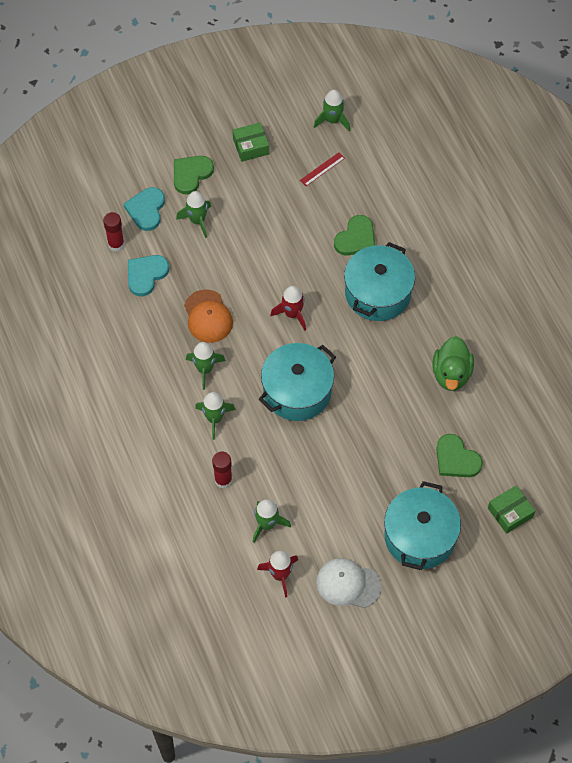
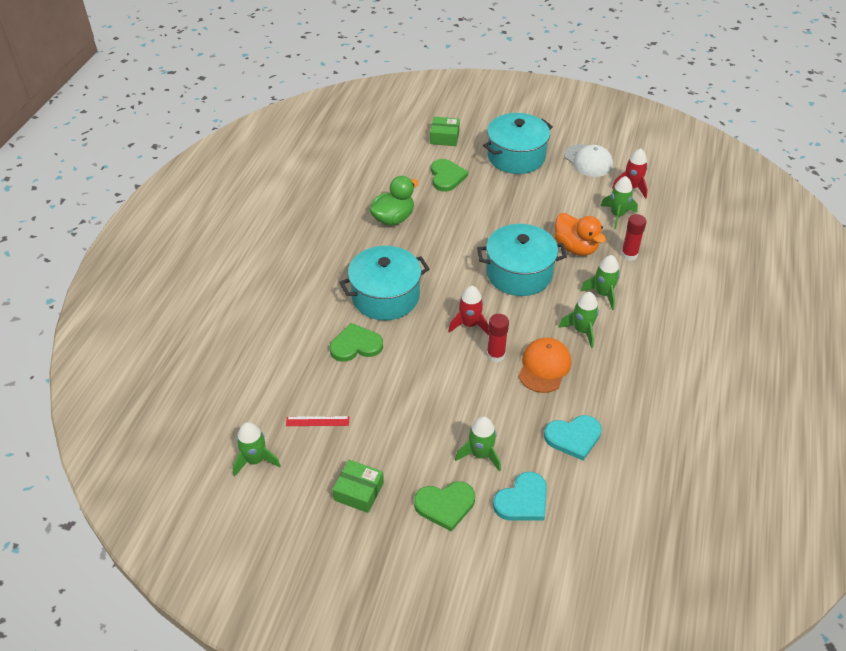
camera: 140 degrees left, 15 degrees down
(116, 244) = (581, 486): red glue stick -> red glue stick (495, 355)
(274, 455) = (575, 248): none -> orange duck

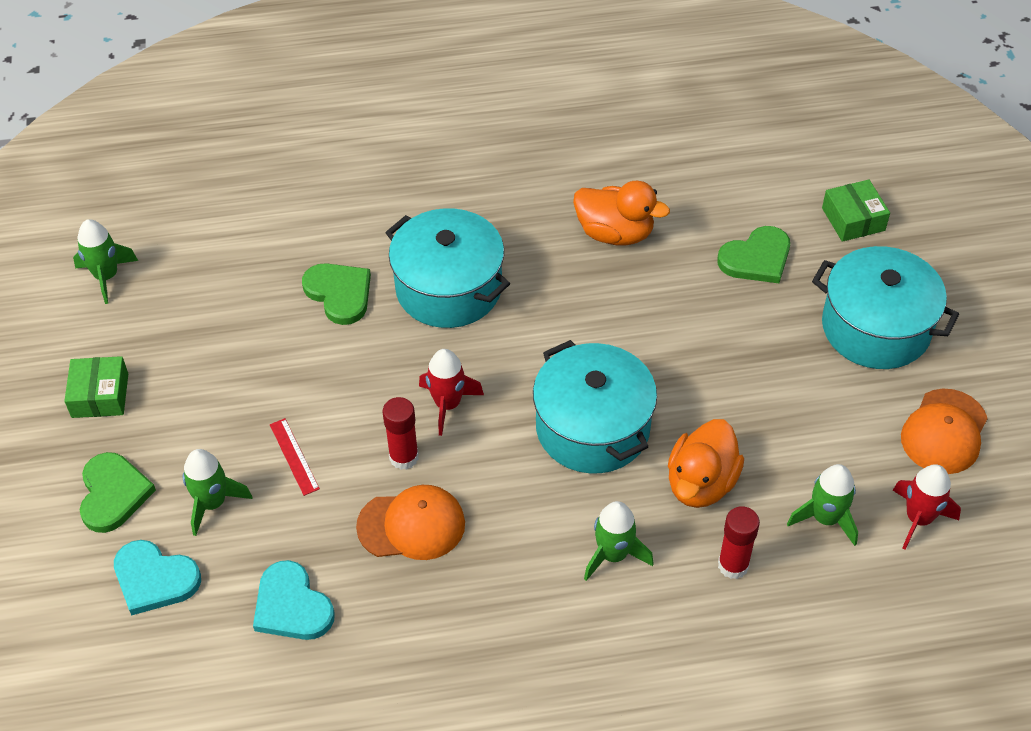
camera: 65 degrees right, 5 degrees up
(317, 421) = (192, 309): red ruler -> red ruler (294, 456)
(393, 218) = (615, 233): green duck -> orange duck
(445, 505) = (113, 494): green heart -> green heart turned 150 degrees counterclockwise
(582, 330) = (514, 550): green rocket -> none
(588, 161) = (944, 432): white cap -> orange cap

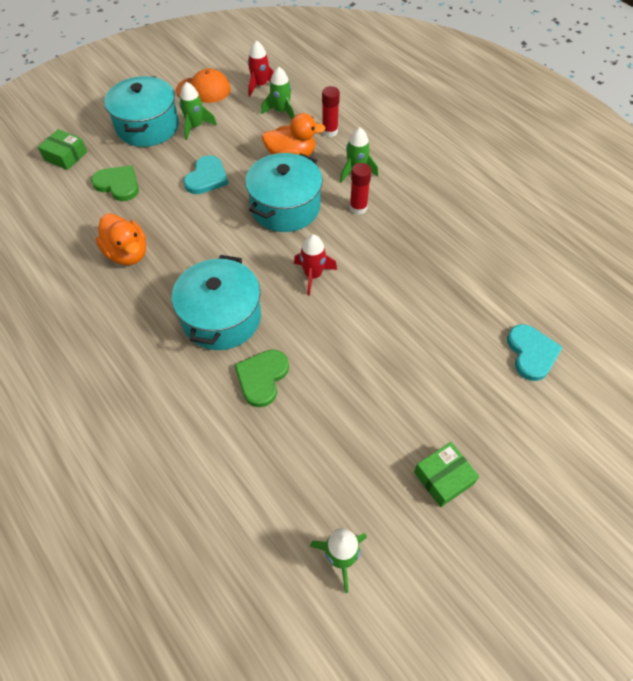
camera: 120 degrees left, 5 degrees up
(113, 494) = (502, 414): green heart -> none
(213, 503) = (464, 354): green rocket -> green rocket (195, 126)
(292, 606) = (489, 280): turquoise heart -> turquoise heart (207, 177)
(294, 456) = (402, 331): red ruler -> none
(404, 457) = (363, 278): red glue stick -> red glue stick (358, 208)
(412, 525) = (402, 254): orange cap -> none
(615, 233) = (127, 253): orange duck -> orange duck turned 150 degrees clockwise
(853, 219) = (66, 156): green box -> green box turned 75 degrees clockwise

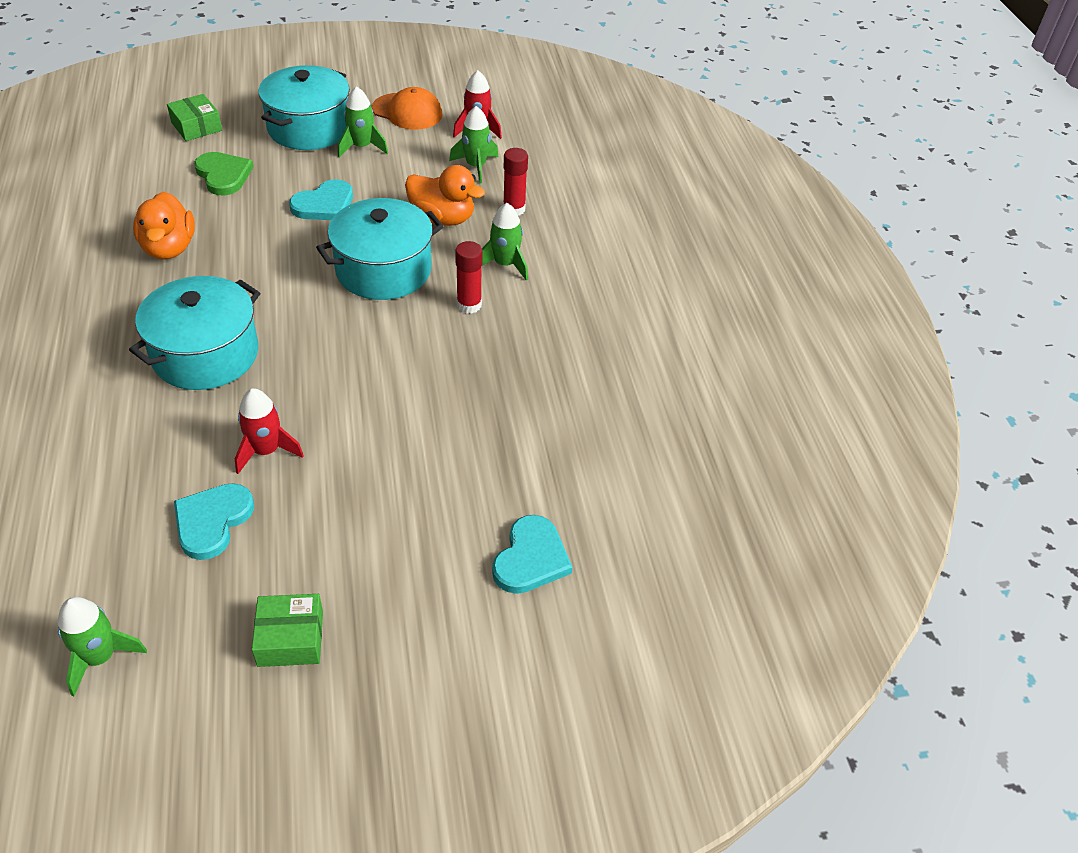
camera: 25 degrees right, 10 degrees down
(262, 378) = (190, 434): green heart -> none
(313, 275) = (347, 355): red rocket -> red rocket (266, 451)
(329, 429) = (212, 521): none -> turquoise heart

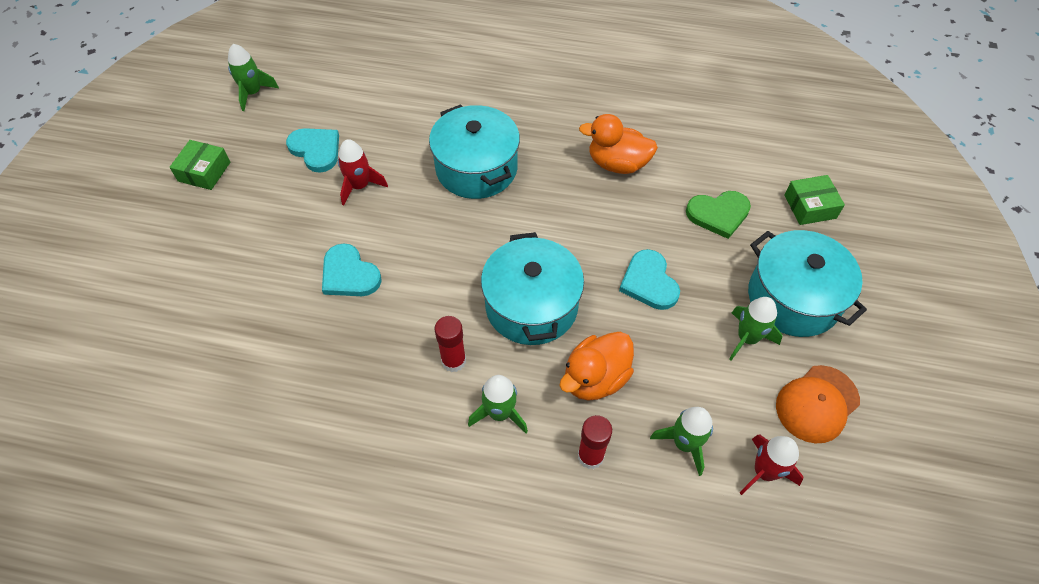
camera: 115 degrees right, 10 degrees up
(531, 558) = (166, 314): turquoise heart -> turquoise heart (349, 274)

